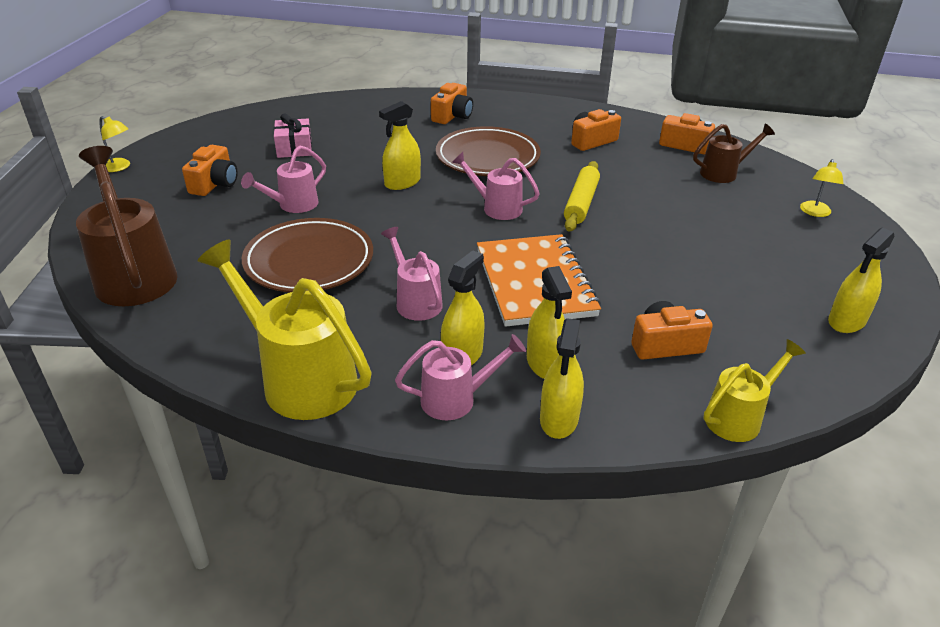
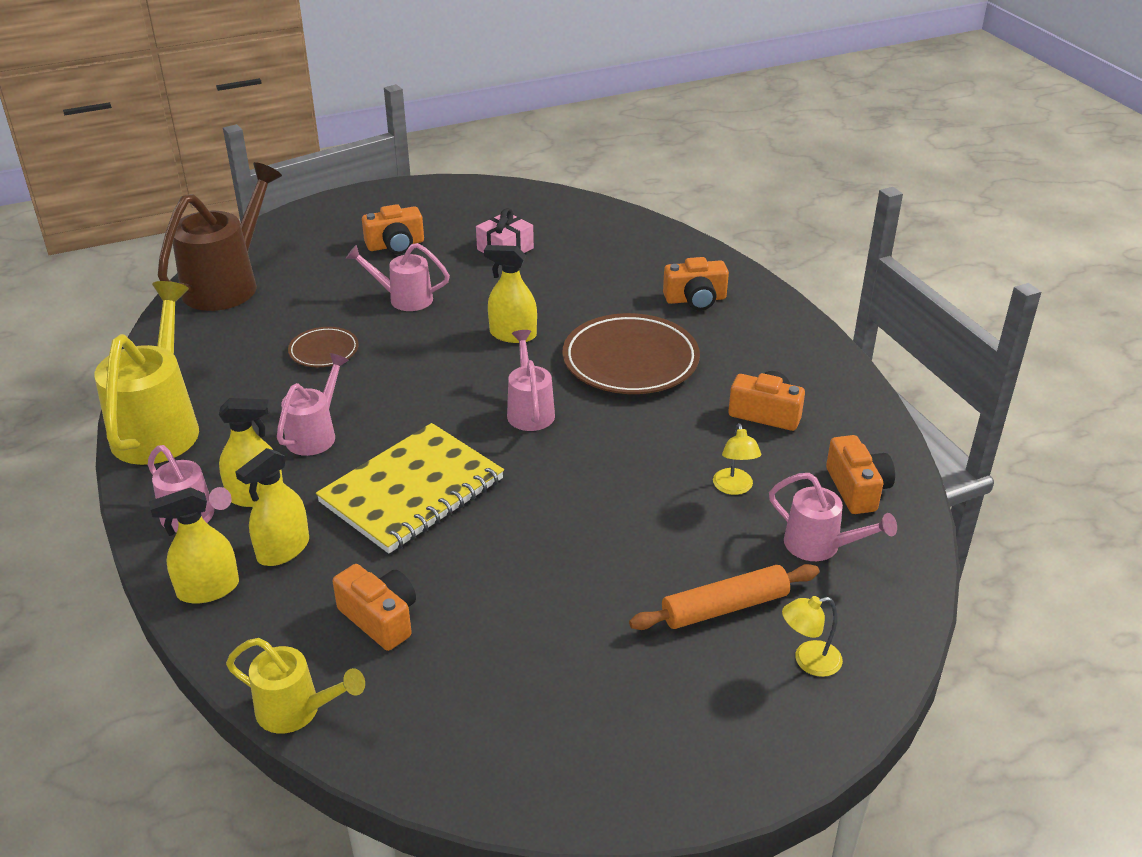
camera: 55 degrees right, 0 degrees up
(120, 167) = (371, 192): yellow lamp -> yellow lamp (734, 488)
(309, 261) = (324, 351): brown plate -> brown plate, size x0.51
(535, 283) = (412, 491): orange notebook -> yellow notebook
(581, 203) = (605, 461): yellow rolling pin -> none
(723, 173) = (819, 546): brown watering can -> pink watering can
(753, 218) = (725, 607): none -> orange rolling pin
(847, 321) = (557, 756): yellow spray bottle -> none

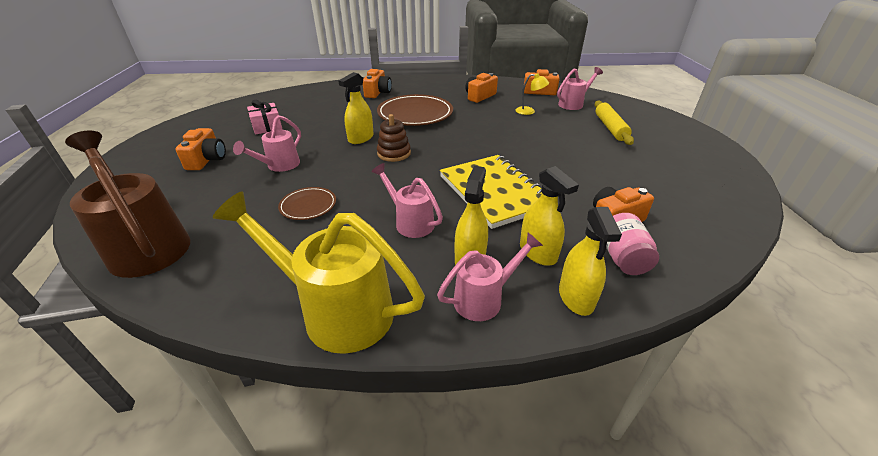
camera: 70 degrees left, 0 degrees up
(291, 628) = (622, 258): none -> pink jar
(296, 711) = (702, 265): yellow watering can -> none
(481, 376) = (394, 153): none -> brown stacking toy
(530, 410) = (438, 145): pink watering can -> none
(725, 607) = (610, 128): orange rolling pin -> yellow rolling pin
(808, 661) = (643, 119): yellow lamp -> none

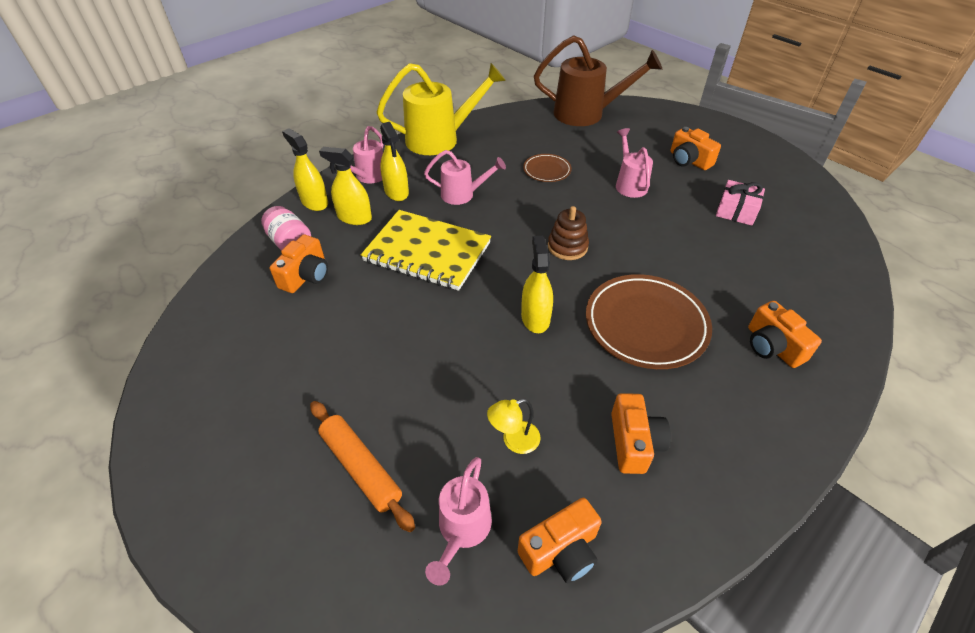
camera: 140 degrees right, 10 degrees up
(361, 138) = (629, 248): yellow spray bottle -> yellow spray bottle (535, 318)
(610, 128) = (361, 467): yellow rolling pin -> orange rolling pin

